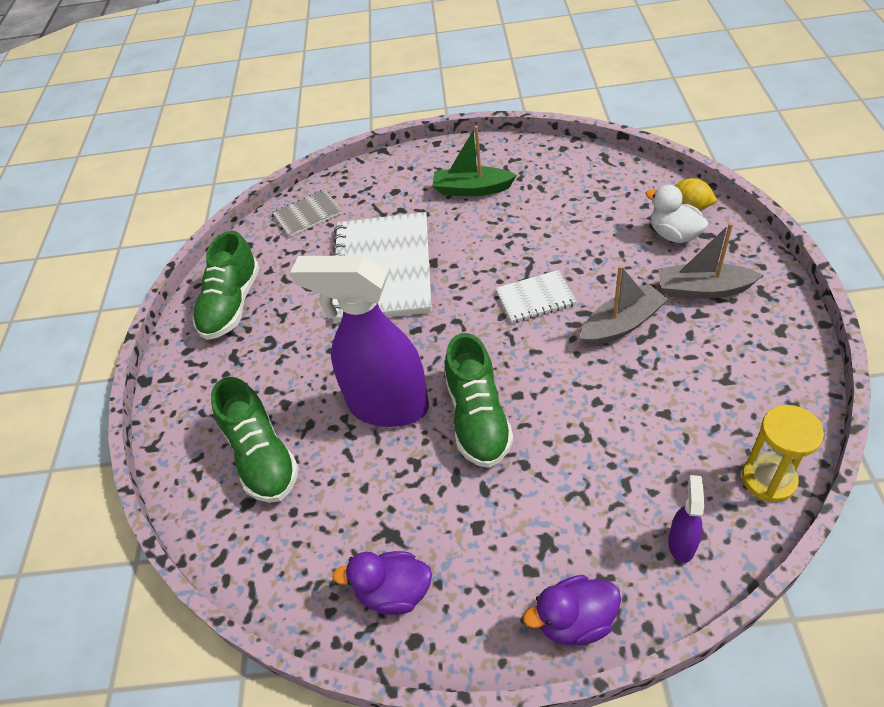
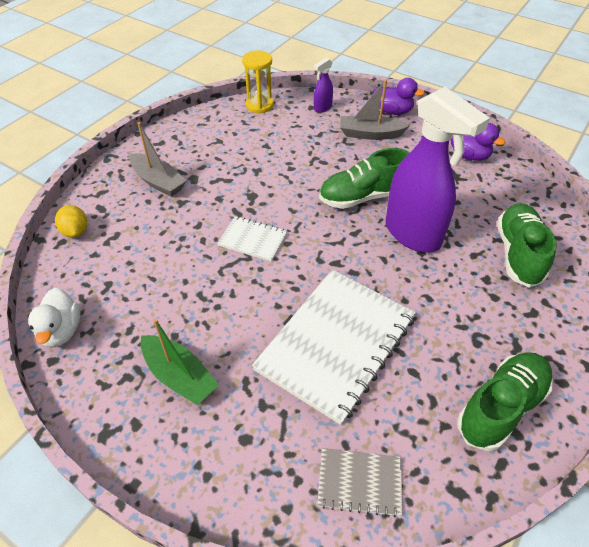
camera: 150 degrees left, 0 degrees up
(478, 418) = (363, 197): green shoe -> green shoe turned 135 degrees counterclockwise
(621, 325) = (227, 192): grey boat -> grey boat (370, 134)
(674, 235) = (116, 221): white duck -> white duck (61, 331)

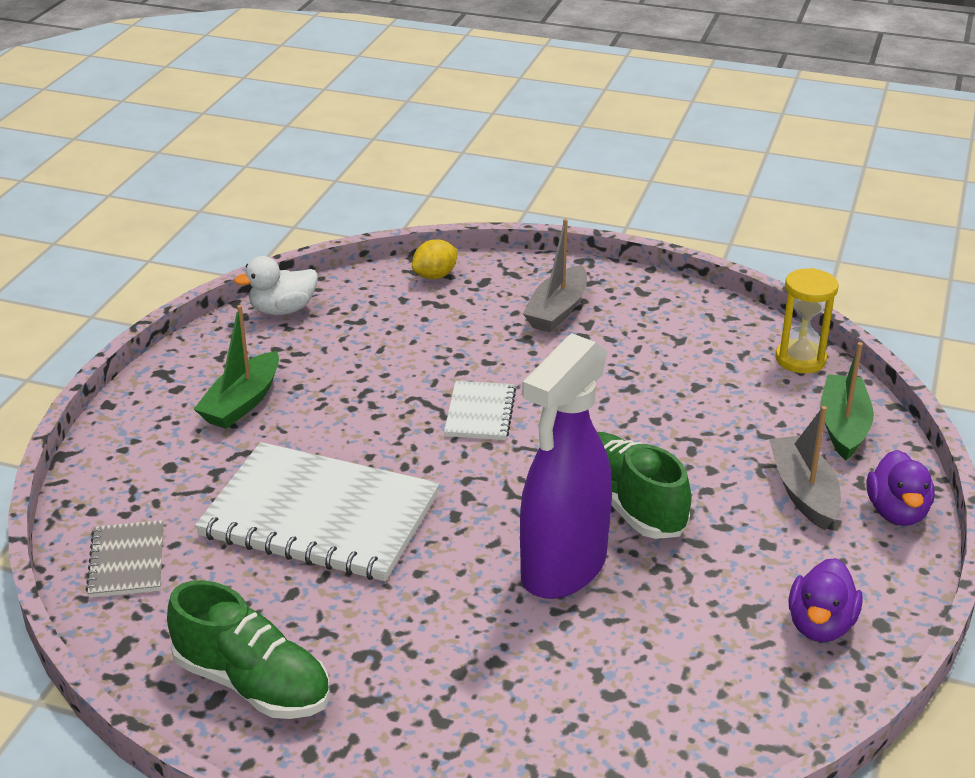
camera: 75 degrees right, 15 degrees down
(322, 108) = (843, 426): purple spray bottle -> green boat
(518, 254) = (571, 700): green shoe -> none

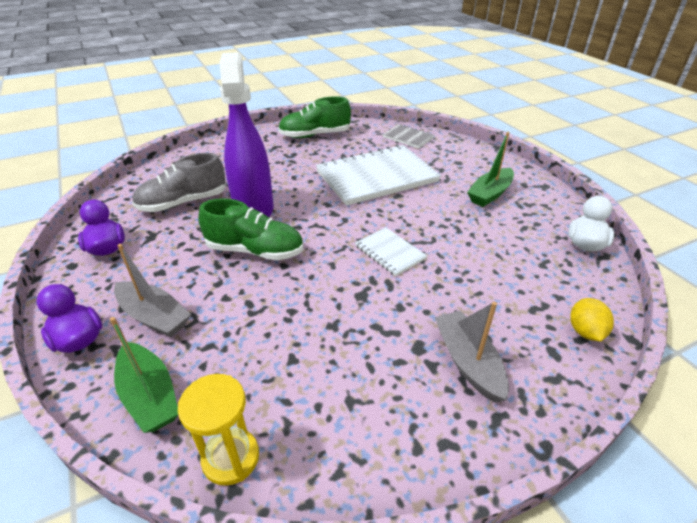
camera: 135 degrees right, 5 degrees up
(242, 402) = (490, 194): green boat -> green boat turned 120 degrees counterclockwise
(655, 651) = (183, 203): none -> grey shoe

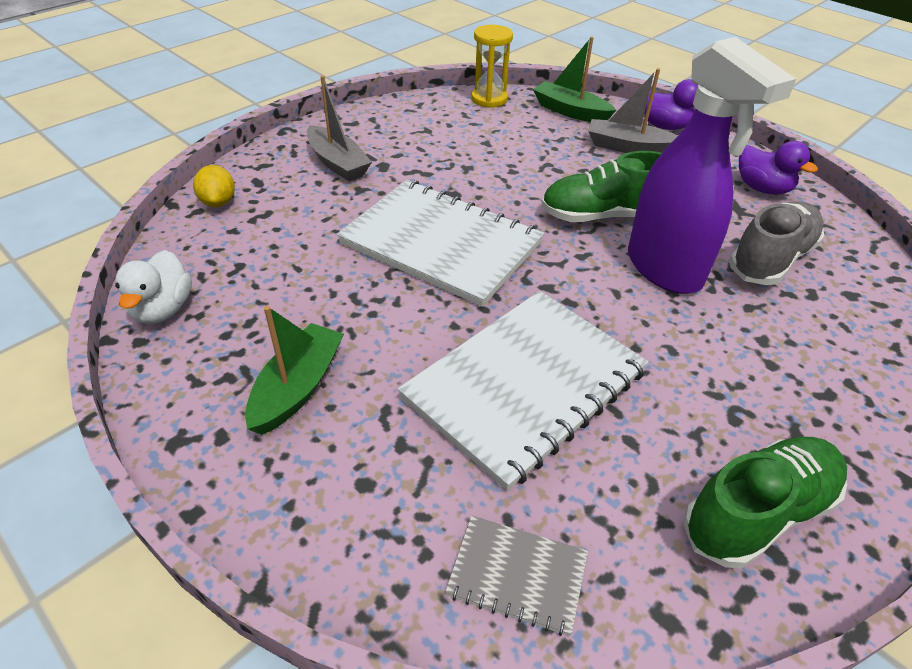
camera: 160 degrees right, 5 degrees up
(390, 252) = (441, 244): white notebook -> white notebook, size x2.11

